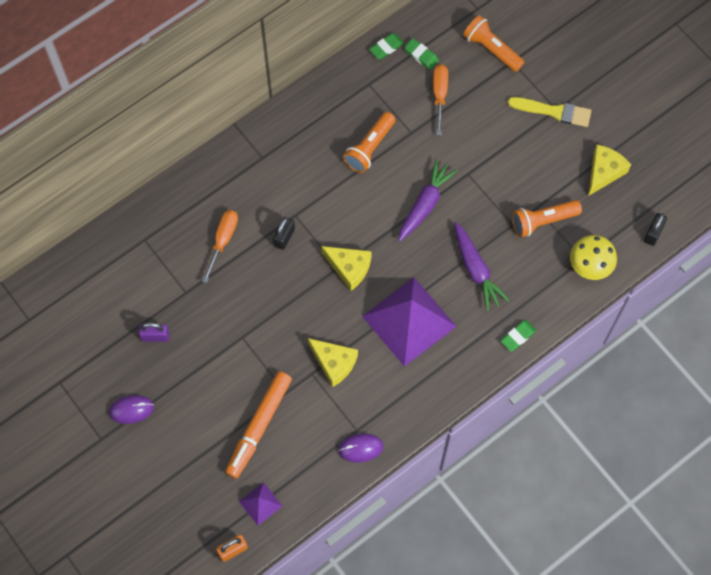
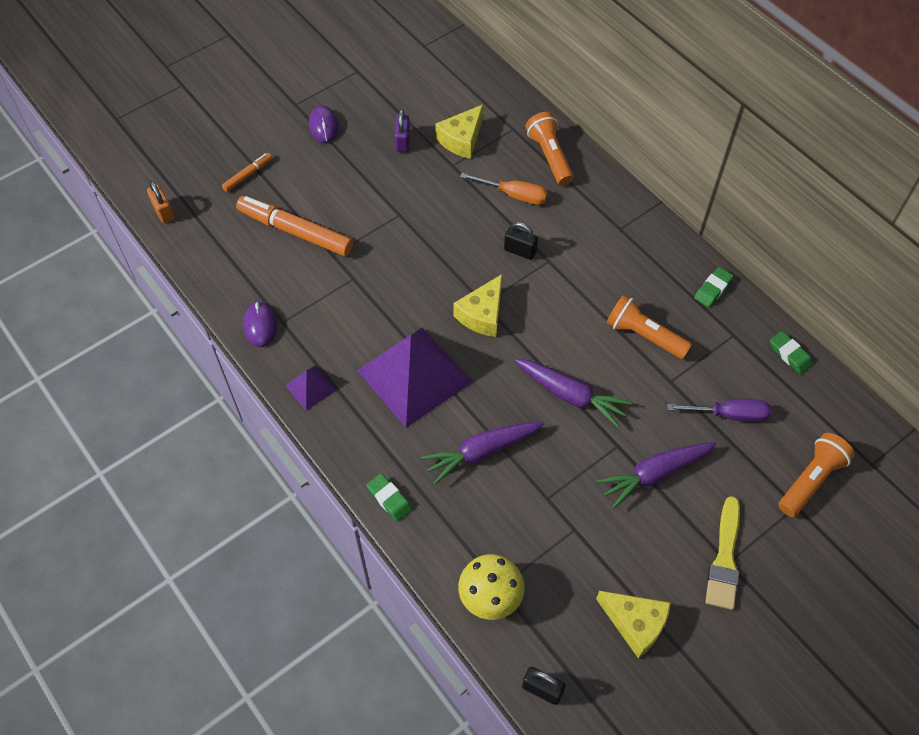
camera: 90 degrees right, 10 degrees down
(190, 476) = (248, 175): none -> orange marker
(260, 503) = (210, 234): purple pyramid -> purple pyramid (311, 387)
(334, 363) = (364, 300): yellow cheese -> yellow cheese (462, 139)
(421, 55) = (785, 394): green eraser -> green eraser (713, 289)
(439, 95) = (730, 414): orange screwdriver -> purple screwdriver
(490, 150) = (655, 474): none -> purple carrot
(542, 221) = (554, 536): orange flashlight -> orange flashlight (549, 156)

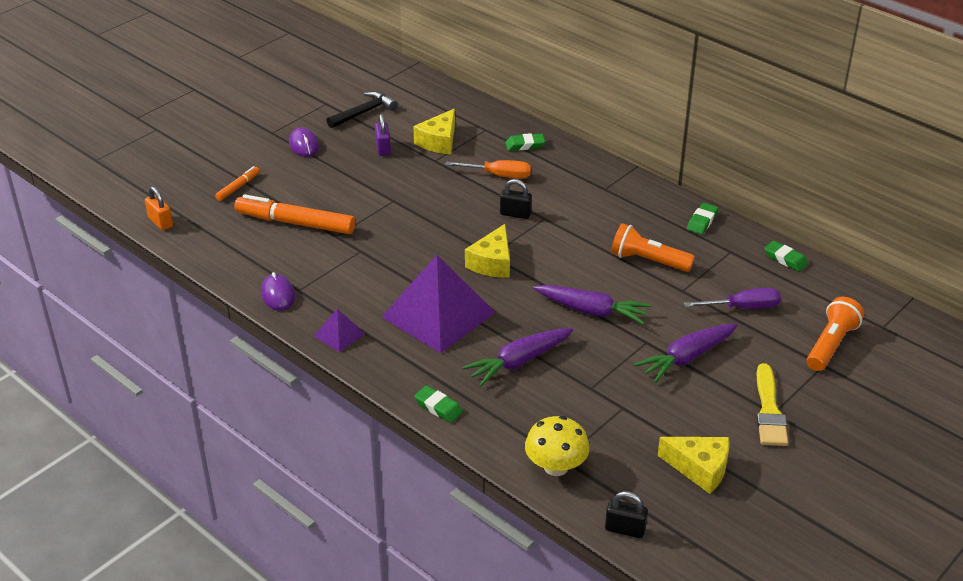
camera: 10 degrees left, 20 degrees down
(393, 89) = (364, 112): none -> black hammer
(549, 156) = (525, 145): orange flashlight -> green eraser

